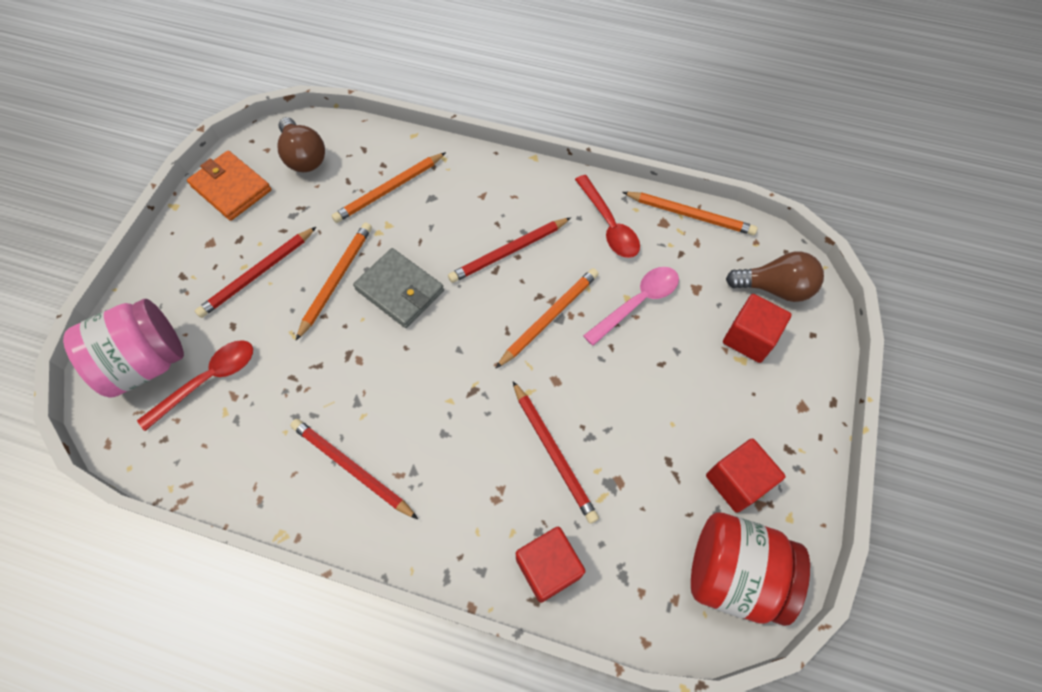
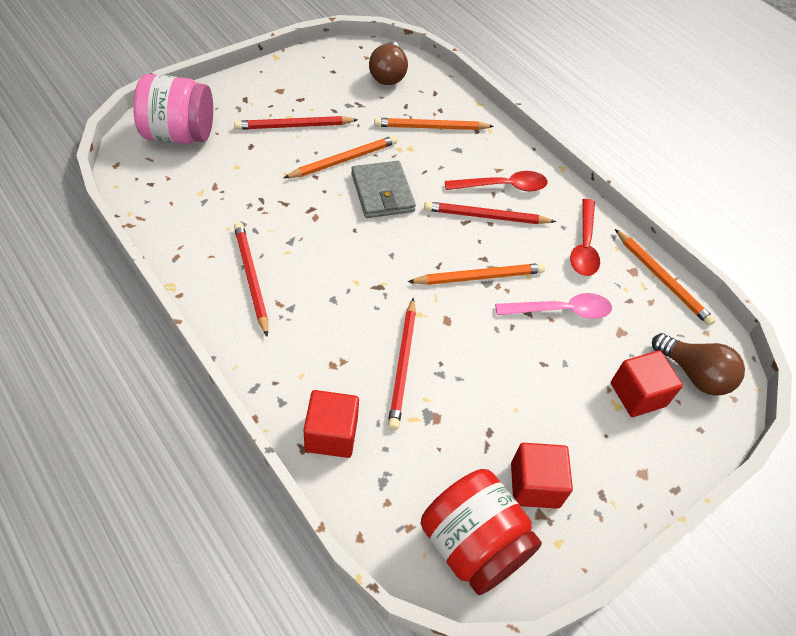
camera: 30 degrees right, 10 degrees down
(208, 380) = (207, 168): red spoon -> red spoon (503, 186)
(231, 188) = (322, 67): orange wallet -> none

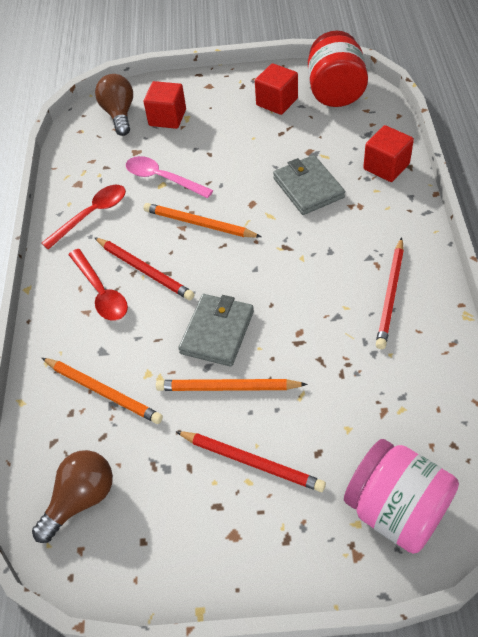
camera: 135 degrees left, 0 degrees up
(402, 364) = (308, 188): red pencil -> grey wallet
(503, 186) = (101, 292): red spoon -> red spoon turned 150 degrees counterclockwise
(661, 279) = (65, 171): orange pencil -> none

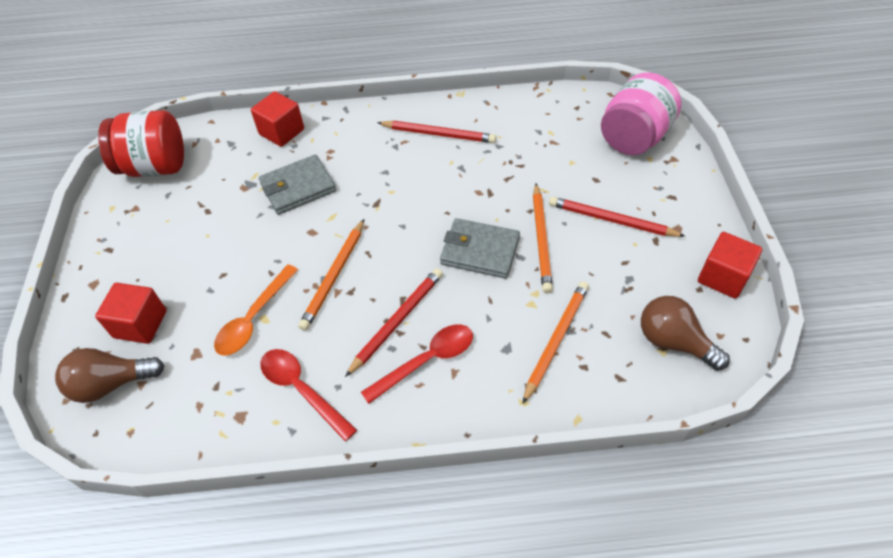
camera: 95 degrees left, 0 degrees up
(162, 178) = (254, 318): pink spoon -> orange spoon
(251, 462) = (612, 220): red pencil -> red pencil turned 90 degrees counterclockwise
(277, 102) = (152, 215): red cube -> red cube (723, 277)

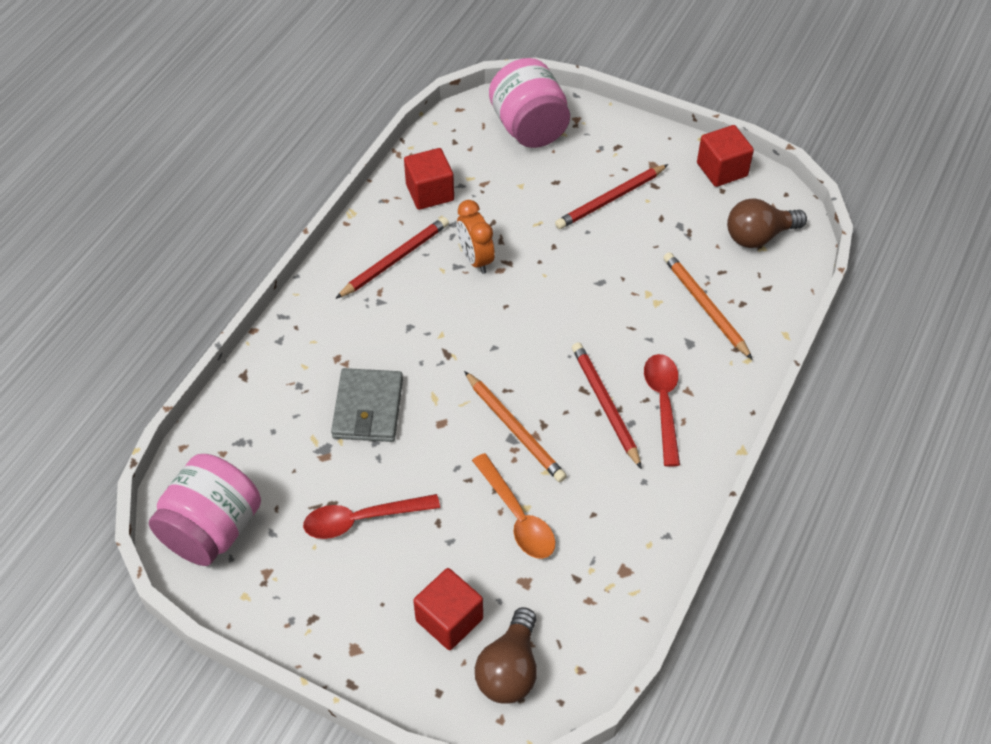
camera: 60 degrees left, 0 degrees up
(155, 166) = (212, 530): red jar -> pink jar
(282, 132) = (266, 387): red cube -> red cube (430, 192)
(302, 390) = (629, 510): red spoon -> red spoon (362, 519)
(476, 174) = (475, 259): none -> orange clock
(480, 251) = (572, 306): grey wallet -> none
(541, 239) = (593, 257): orange pencil -> none

